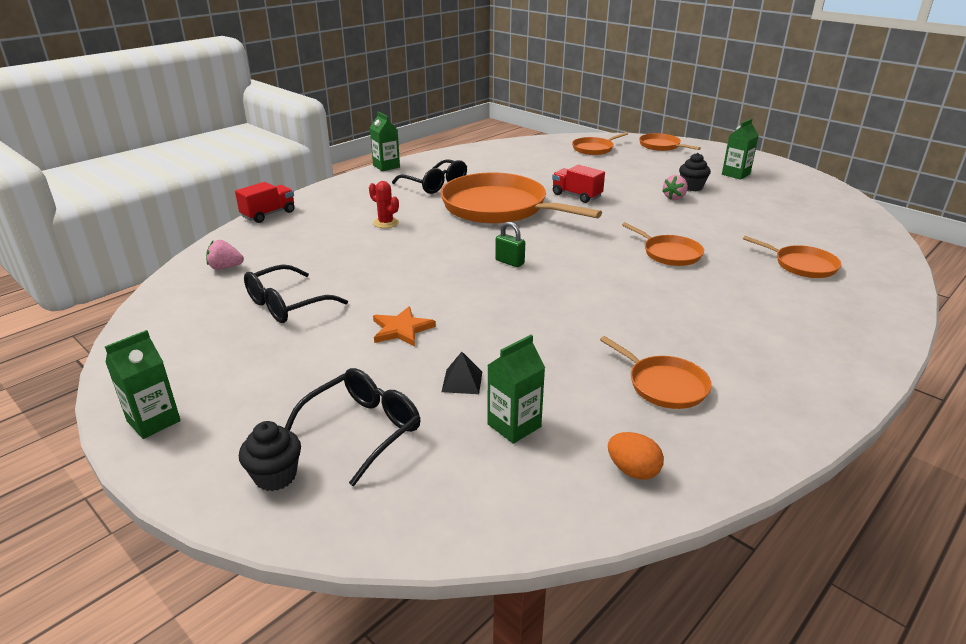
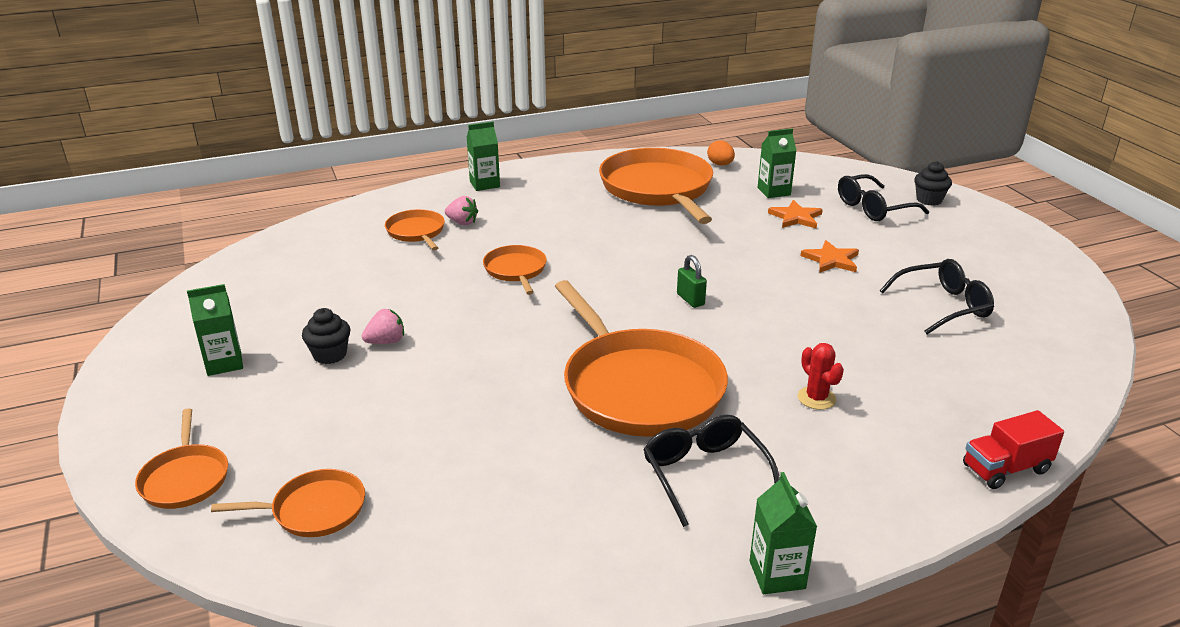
camera: 155 degrees left, 0 degrees up
(154, 421) = (1025, 240): green carton -> green carton (484, 184)
(225, 267) = (1032, 371): pink strawberry -> pink strawberry (462, 222)
(462, 381) = (796, 217): black pyramid -> orange star
(576, 195) = (507, 382): red truck -> none
(664, 385) = (658, 189): orange pan -> orange pan, size x2.09

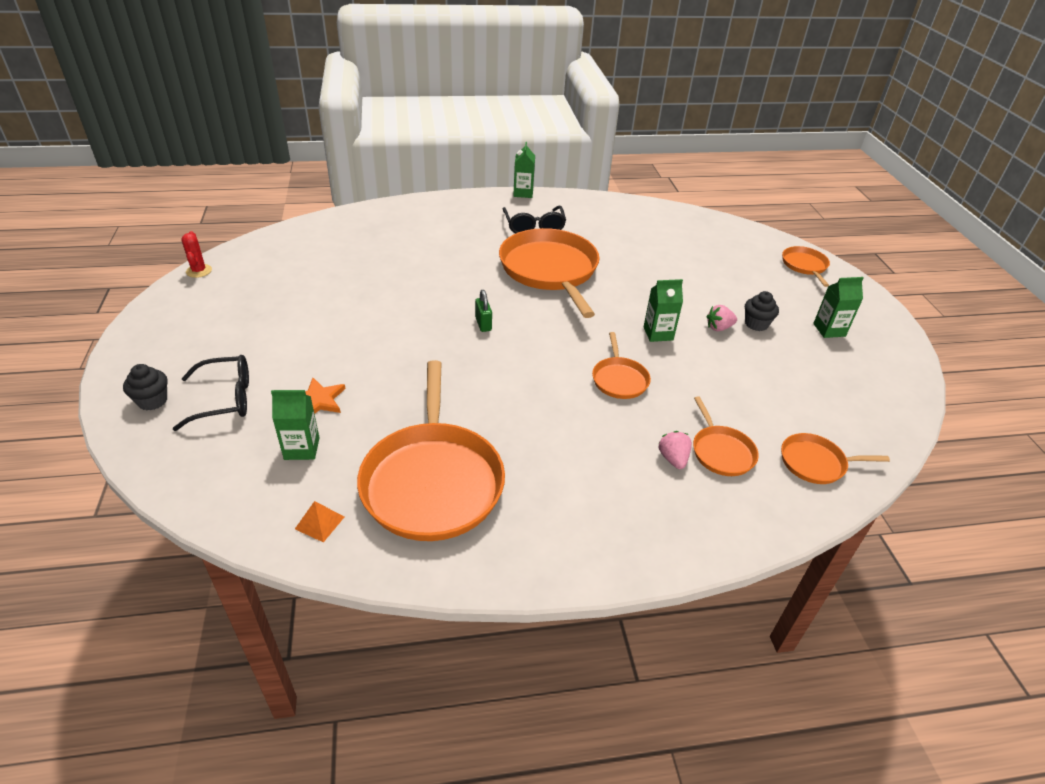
camera: 170 degrees left, 10 degrees up
(314, 510) = (729, 243): orange pan -> orange pan (816, 463)
(462, 222) = (673, 459): pink strawberry -> pink strawberry turned 45 degrees clockwise
(484, 184) = (649, 536): green carton -> green carton (658, 333)
(720, 164) = (319, 522): orange egg -> orange pyramid
(816, 398) = (448, 248): red cactus -> red cactus (199, 271)
(831, 260) = (338, 342): orange star -> none
(942, 306) = (302, 287): black glasses -> none
(1005, 469) = (385, 206): red truck -> none

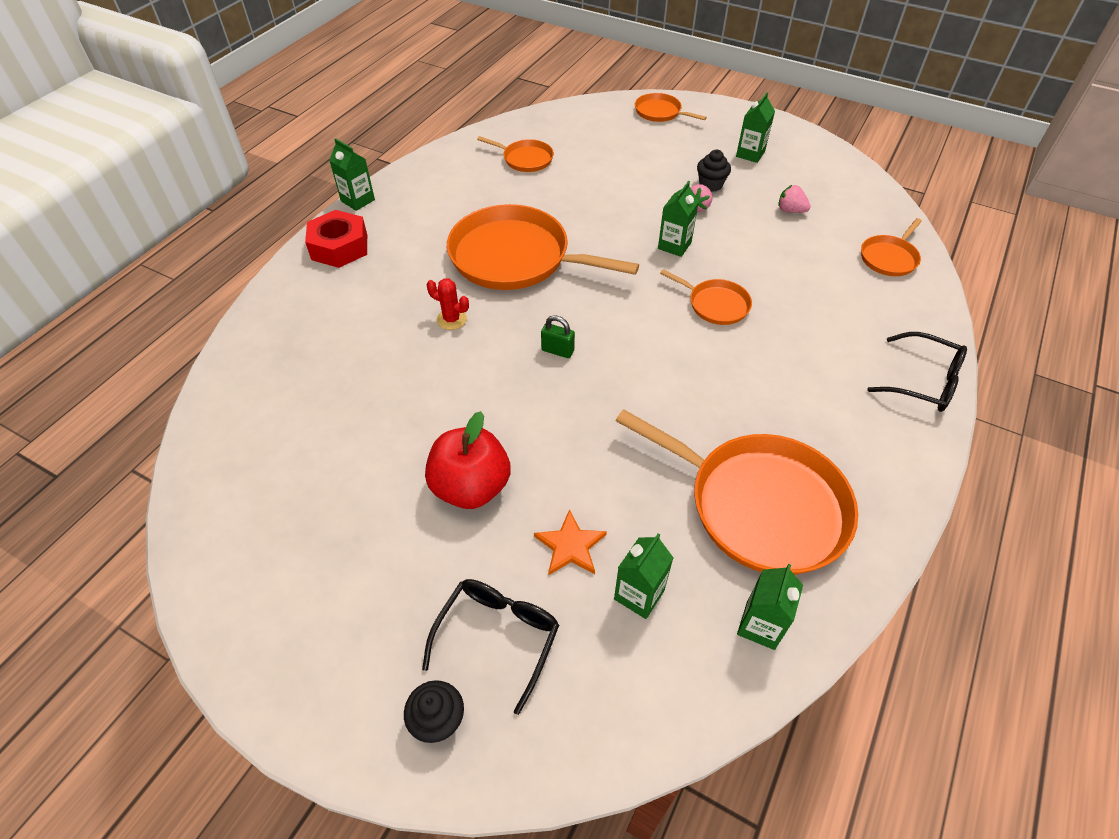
camera: 50 degrees left, 10 degrees up
(199, 271) = (190, 565): red cactus -> red cactus (451, 319)
(319, 522) = (760, 625): orange pyramid -> green carton
(331, 339) = (471, 487): none -> red apple
(475, 206) = (339, 247): none -> red nut
(534, 226) = (428, 227): black glasses -> black glasses (923, 381)
(673, 459) = (835, 330): pink strawberry -> pink strawberry (790, 210)
(721, 451) = (845, 299): orange pan -> orange pan (525, 159)

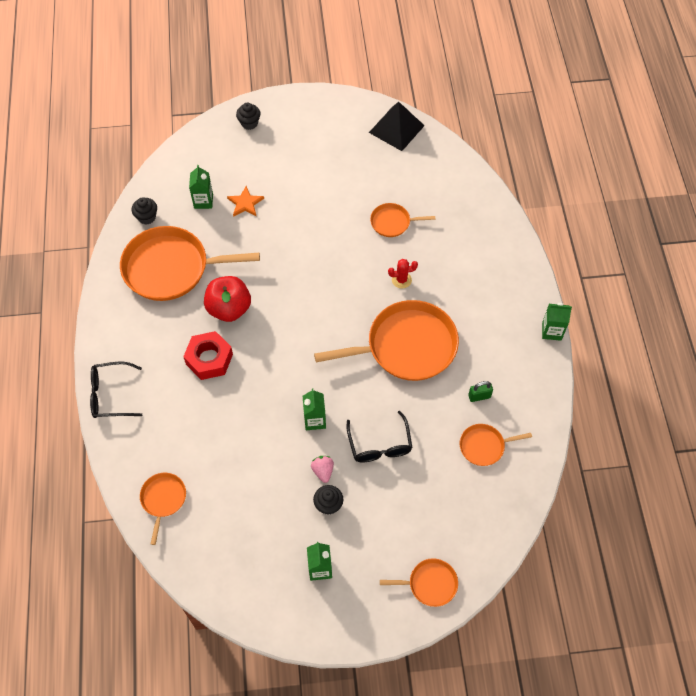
camera: 145 degrees right, 10 degrees up
(219, 528) = (396, 129): none -> black pyramid
(339, 247) = (518, 289): red nut -> red nut (209, 359)
(471, 487) = (309, 202): red apple -> red apple (229, 308)
(498, 637) = (249, 157): black glasses -> black glasses (379, 444)
(557, 350) = (327, 295): green padlock -> green padlock (479, 396)
(715, 304) = (259, 383): orange pan -> orange pan (392, 222)
(760, 625) = (147, 217): green carton -> black cupcake
(790, 210) = (254, 511): pink strawberry -> none

